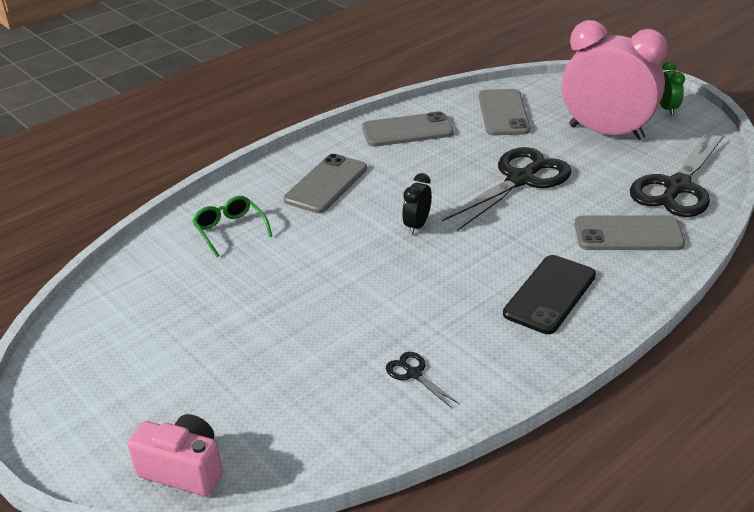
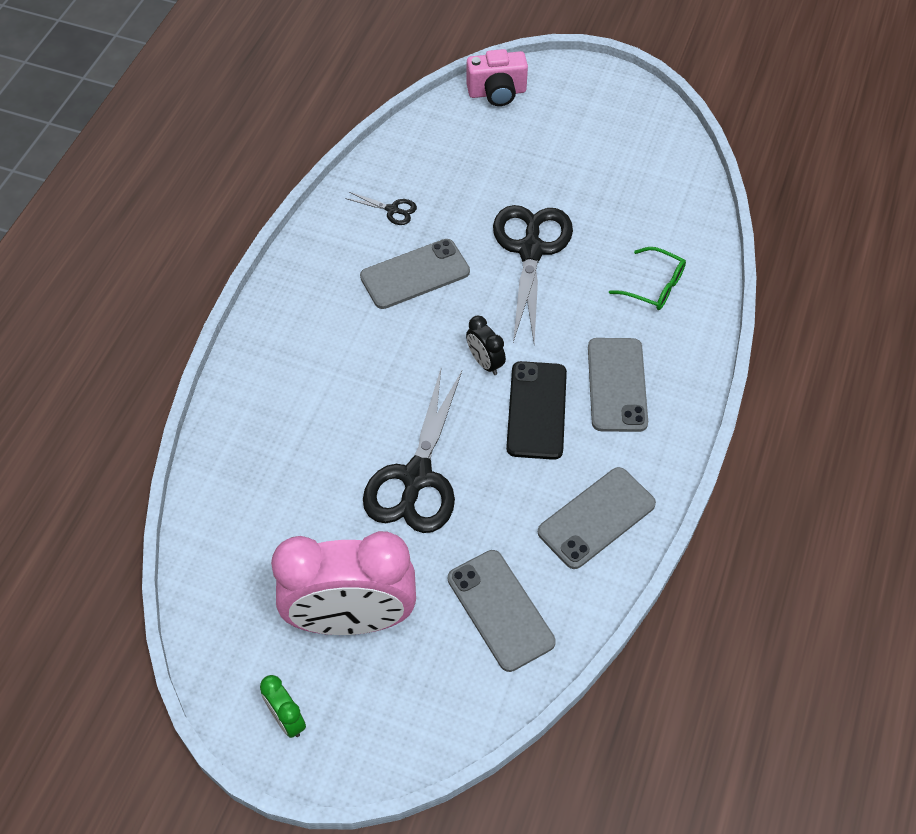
camera: 150 degrees right, 20 degrees up
(417, 225) = (485, 362): black clock -> black clock turned 150 degrees clockwise
(550, 294) = (320, 326): black phone -> black phone (537, 410)
(628, 234) = (272, 434): grey phone -> grey phone (415, 274)
(677, 187) = (238, 536): black scissors -> black scissors (531, 250)

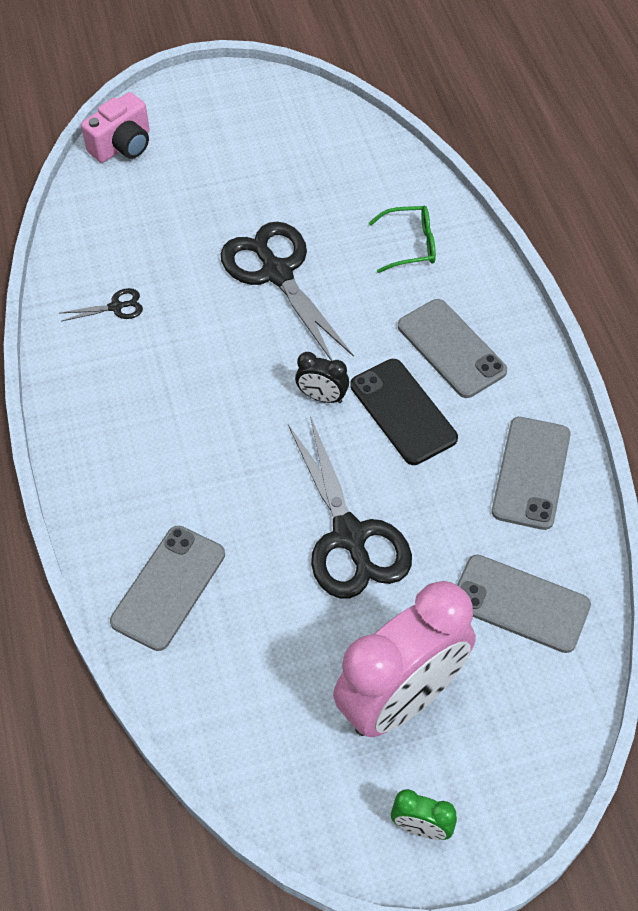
camera: 35 degrees left, 0 degrees up
(415, 274) = (189, 354): grey phone -> grey phone (168, 588)

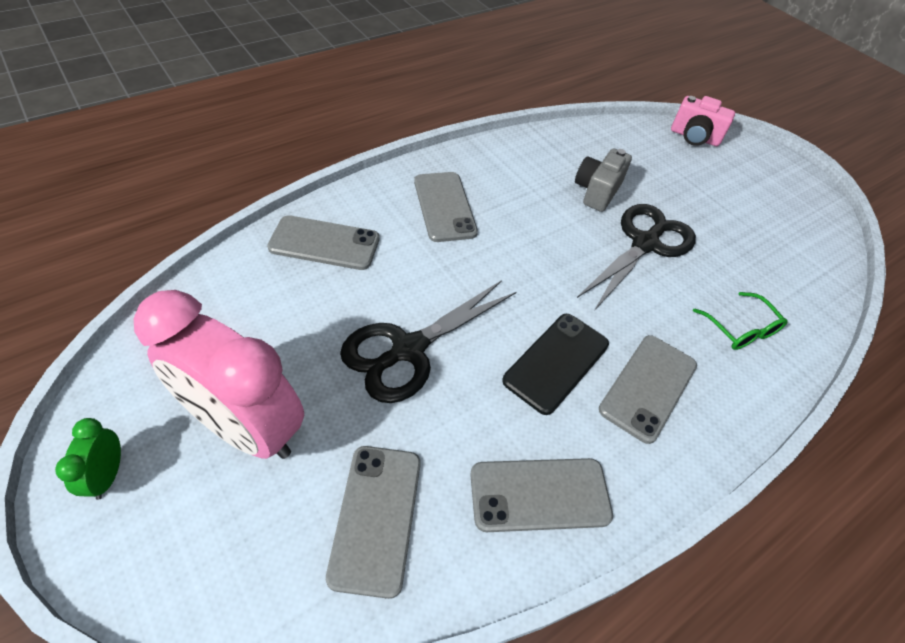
camera: 65 degrees right, 5 degrees down
(116, 307) = (555, 164): black scissors -> none
(150, 446) = (444, 206): none -> grey phone
(181, 284) = (597, 192): none -> grey camera
(322, 397) = (541, 299): black clock -> none

